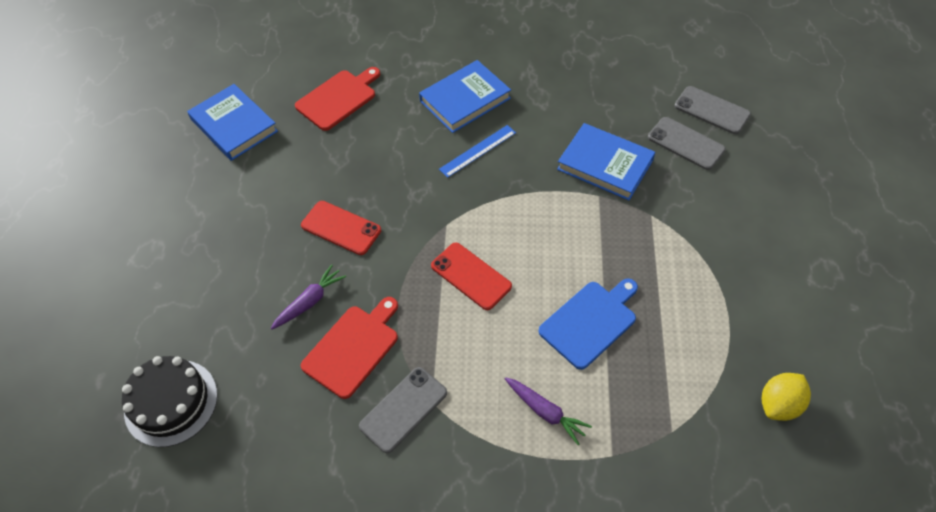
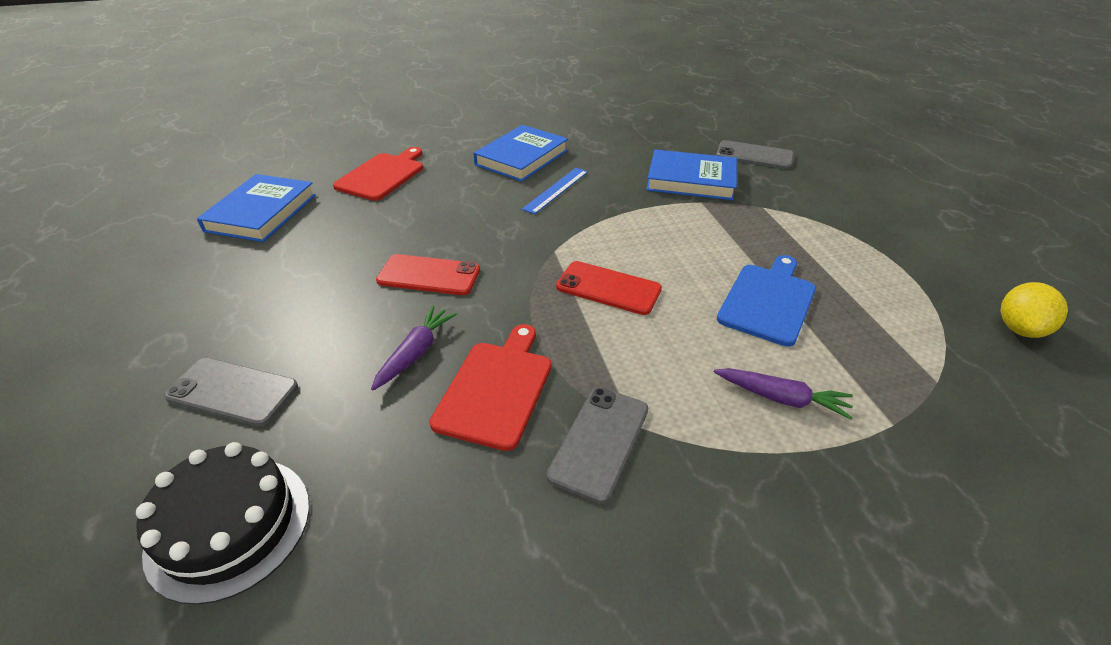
camera: 20 degrees left, 15 degrees down
(234, 125) = (261, 213): blue book -> blue book turned 75 degrees clockwise
(711, 110) = (759, 133): grey phone -> grey phone (232, 392)

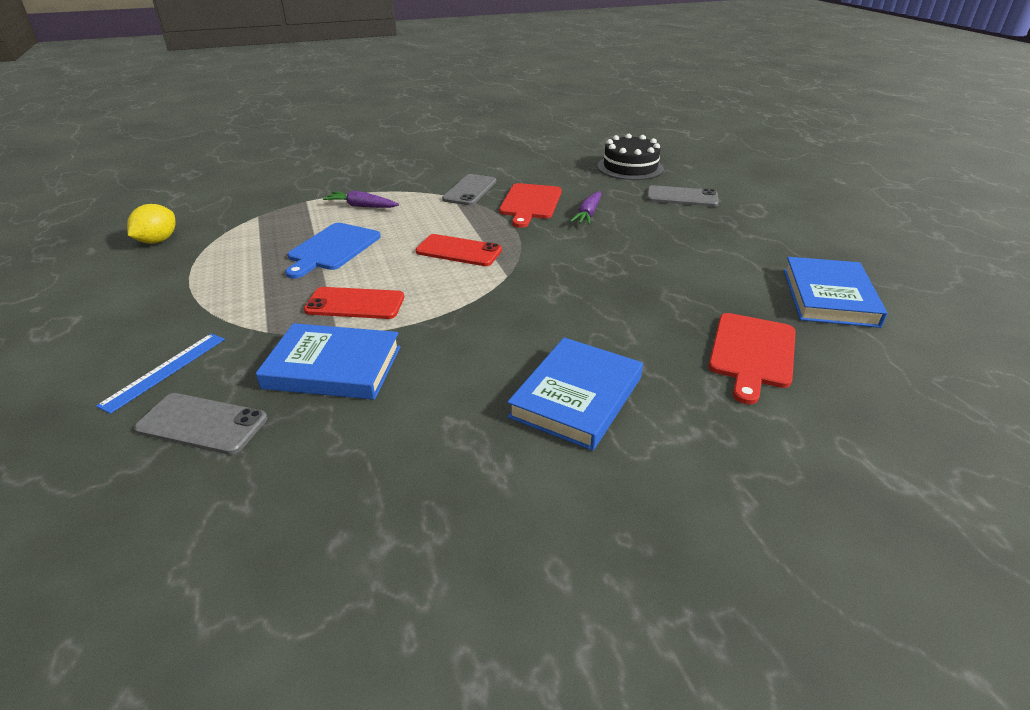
camera: 175 degrees right, 5 degrees down
(429, 275) = (610, 253): red phone -> red phone (355, 304)
(556, 190) = (515, 342): blue ruler -> blue ruler (165, 371)

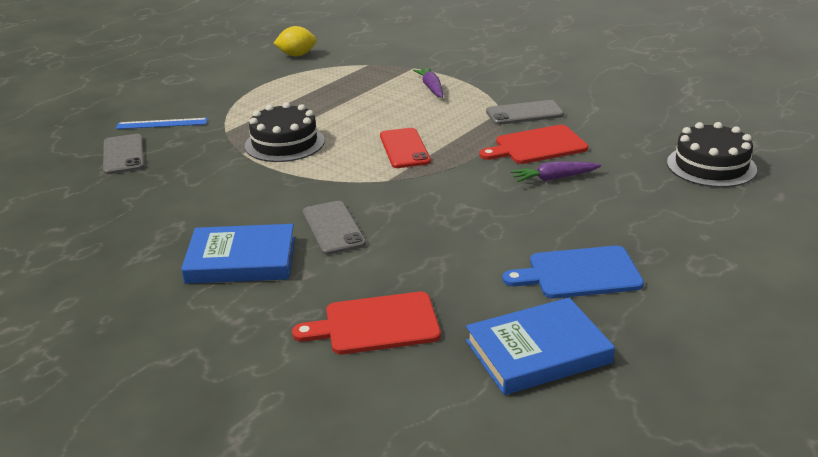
camera: 60 degrees right, 5 degrees down
(332, 248) = (351, 106): blue cutting board -> blue cutting board (579, 273)
(333, 367) = (205, 166): blue book -> none
(355, 304) = (284, 143): red phone -> black cake
(682, 197) = (675, 214): grey phone -> grey phone (333, 228)

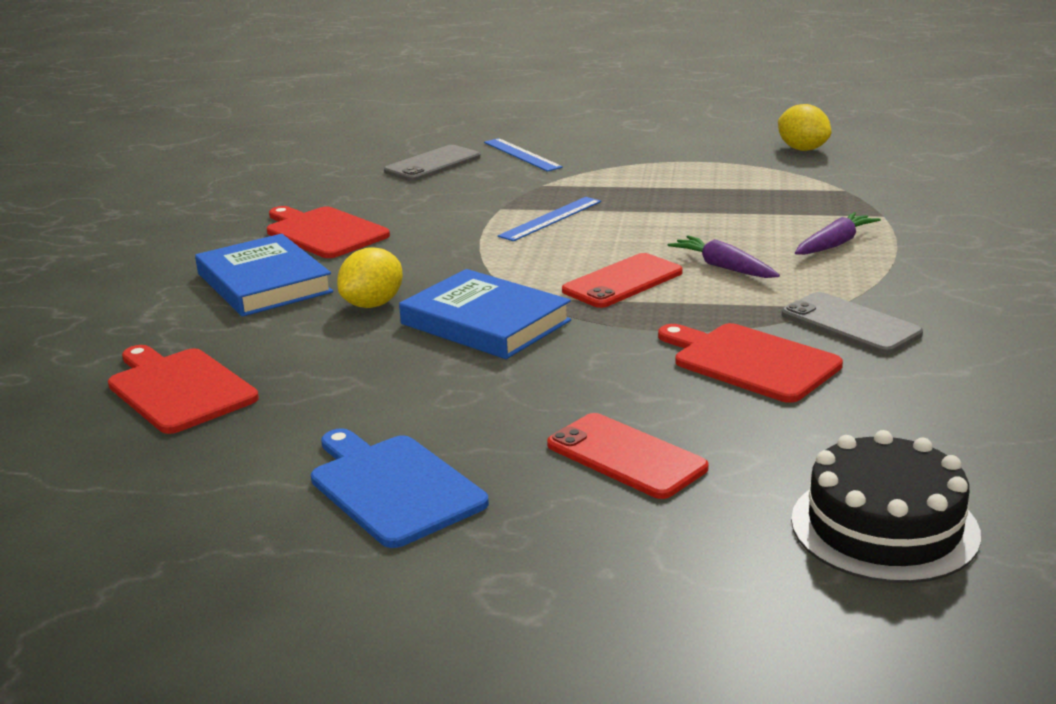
camera: 60 degrees right, 5 degrees down
(184, 220) = (324, 232): none -> red cutting board
(284, 143) = (551, 219): black cake -> blue ruler
(333, 228) = (373, 304): grey phone -> yellow lemon
(538, 352) = (174, 505): blue book -> blue book (485, 322)
(554, 178) = (660, 400): purple carrot -> purple carrot (723, 267)
(603, 202) = (626, 456): none -> red phone

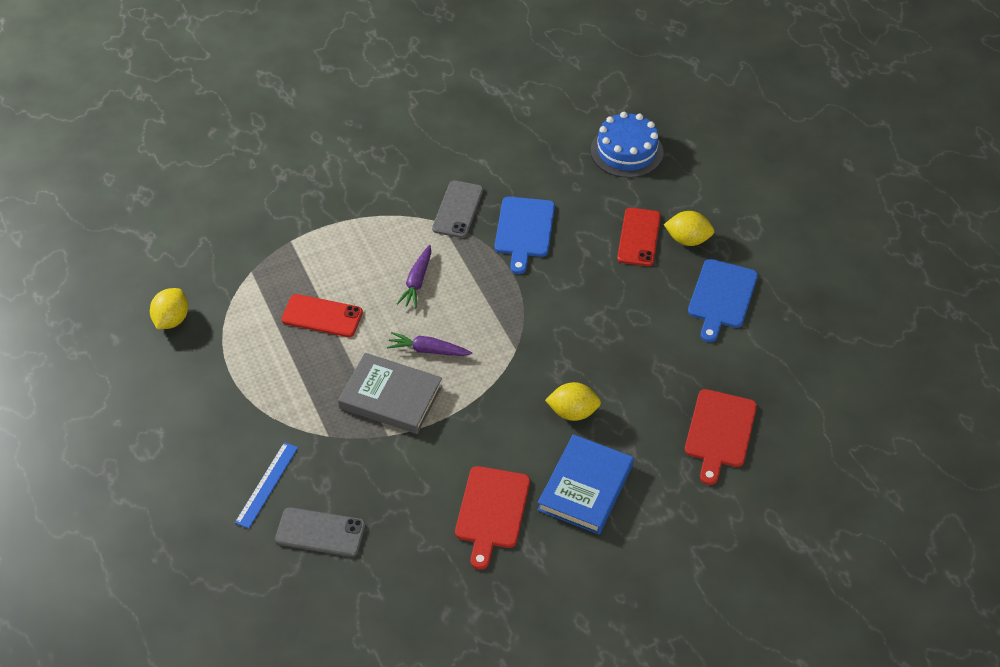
camera: 125 degrees left, 25 degrees up
(485, 322) = (557, 349): blue book -> none
(551, 219) = (391, 397): blue ruler -> grey book
(563, 505) = (687, 240): none -> yellow lemon
(623, 282) = (466, 316): red phone -> red phone (322, 316)
(750, 362) = (524, 230): red cutting board -> blue cutting board
(835, 244) = (352, 247): purple carrot -> purple carrot (428, 350)
(884, 527) = (626, 151): black cake -> blue cake

